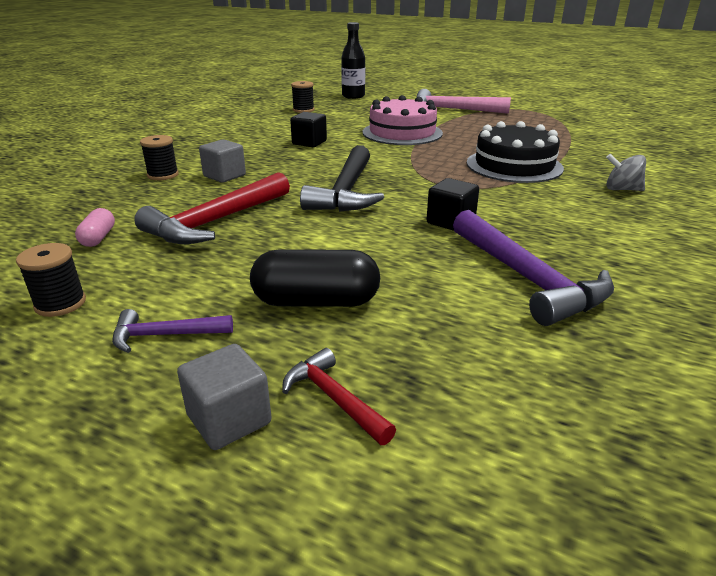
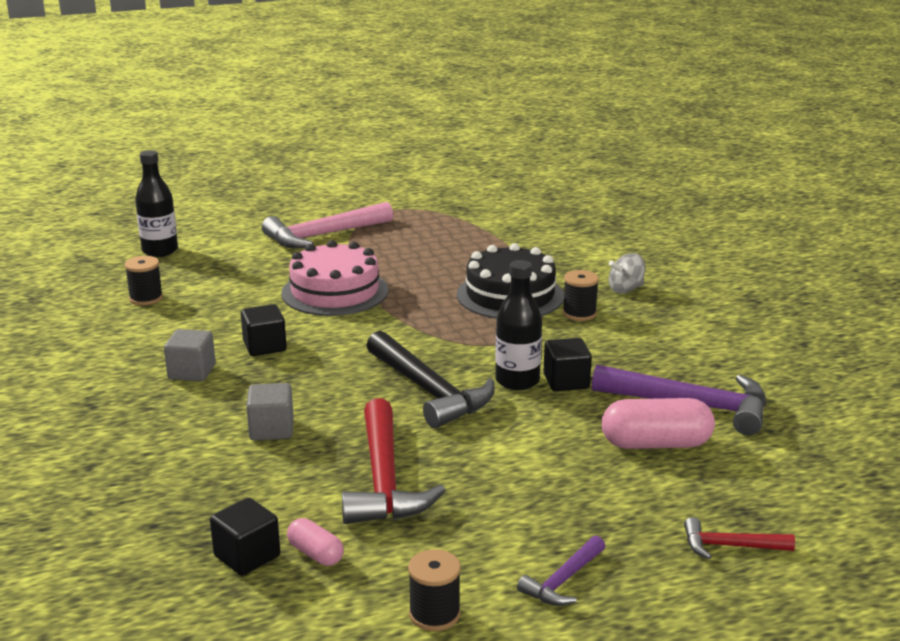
camera: 45 degrees left, 5 degrees down
(73, 222) = (247, 556): none -> black cube
(163, 175) = (199, 461): black spool -> black spool (579, 313)
(229, 419) = (704, 593): grey cube -> grey cube (192, 372)
(316, 301) = (604, 498): black capsule -> none
(415, 208) = (517, 381): none -> black bottle
(437, 289) = (656, 444): none -> pink capsule

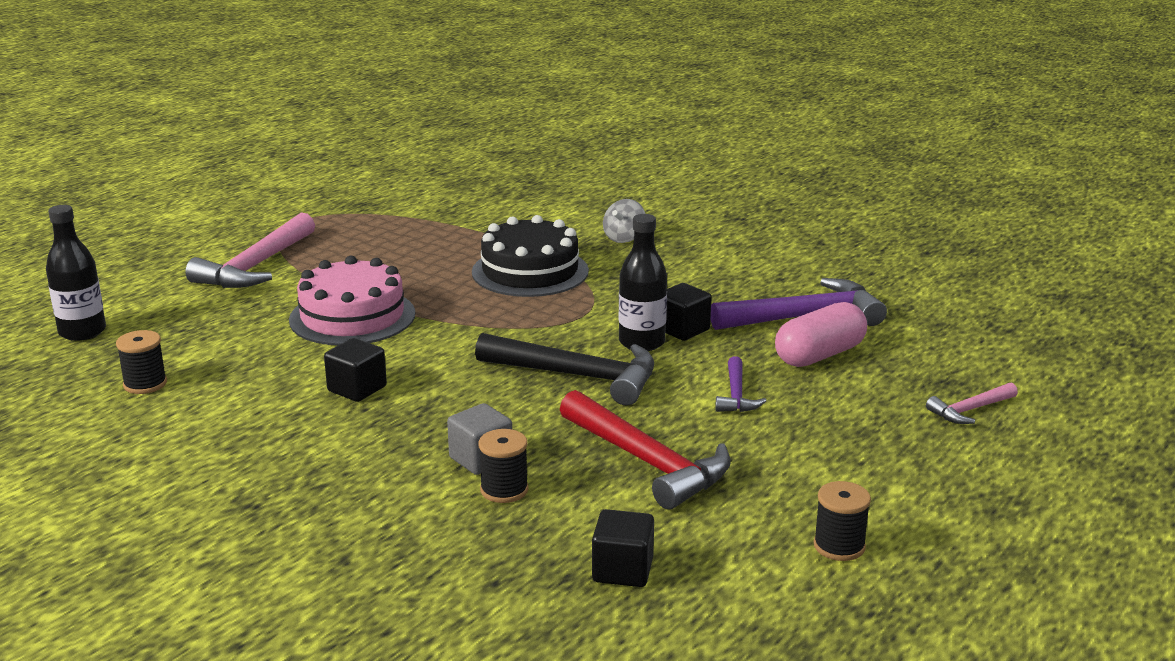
camera: 35 degrees left, 0 degrees up
(192, 372) = (316, 437): grey cube -> none
(315, 554) = (678, 543): pink capsule -> none
(563, 580) = (895, 481): purple hammer -> purple hammer (736, 395)
(579, 313) = (613, 270): black spool -> black spool (504, 490)
(730, 546) = (970, 410): red hammer -> pink hammer

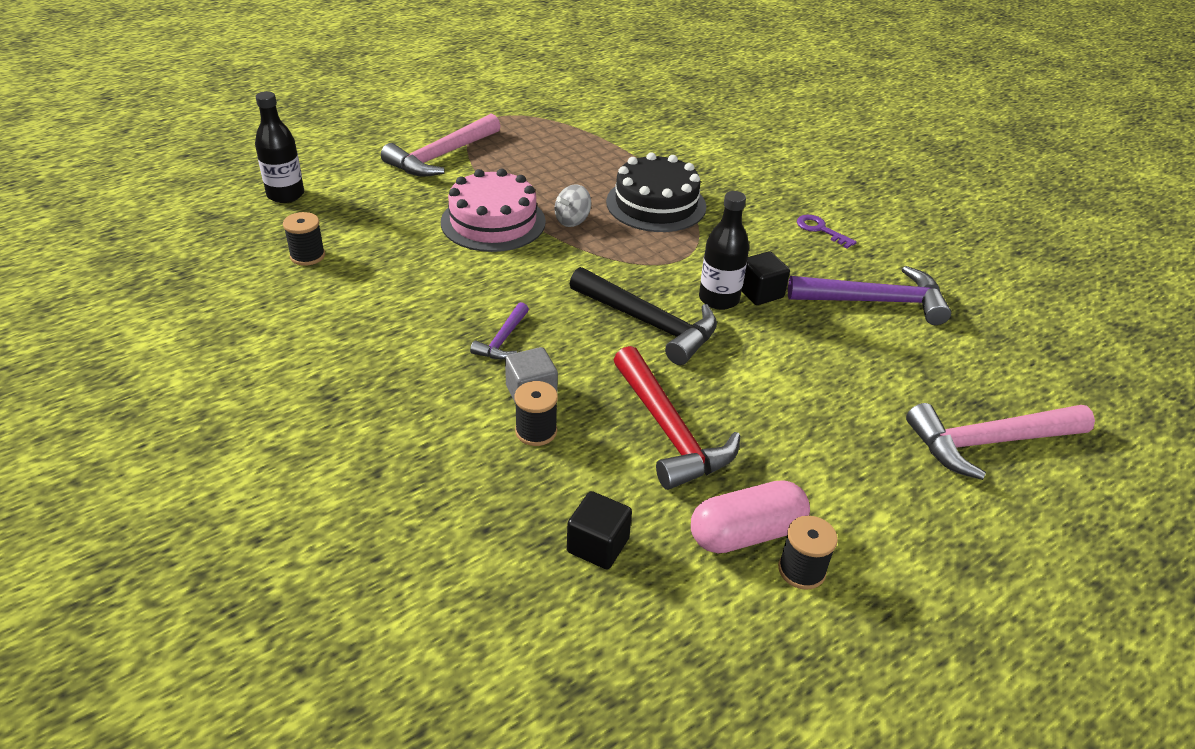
camera: 15 degrees right, 15 degrees up
(357, 389) = (464, 296): black cube -> none
(624, 238) = (750, 184): grey spinning top -> grey spinning top (572, 220)
(718, 266) = (820, 230): none -> purple key
(736, 395) = (778, 375): purple hammer -> purple hammer (503, 340)
(819, 355) = (871, 347): pink capsule -> pink capsule (746, 533)
(970, 410) = (989, 442): pink hammer -> pink hammer, size x1.96

